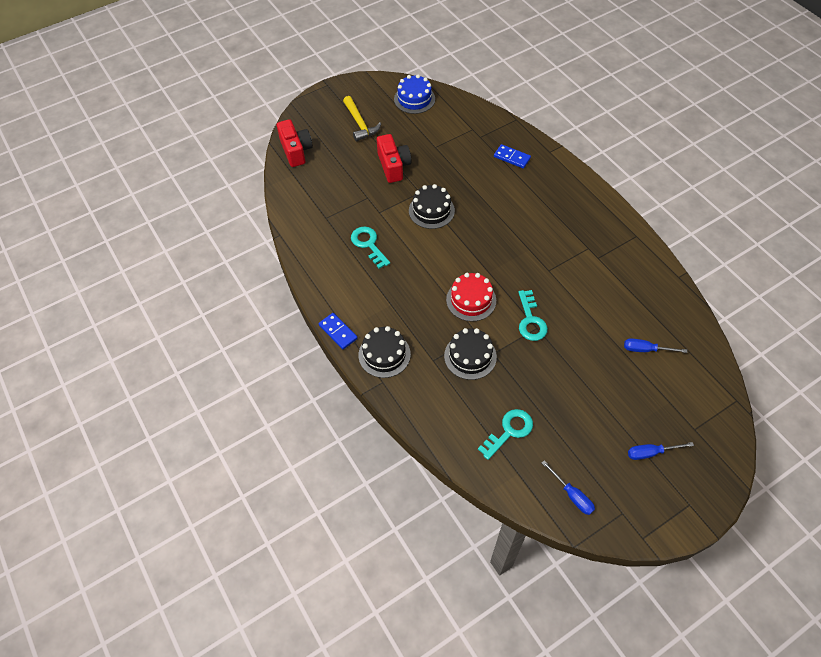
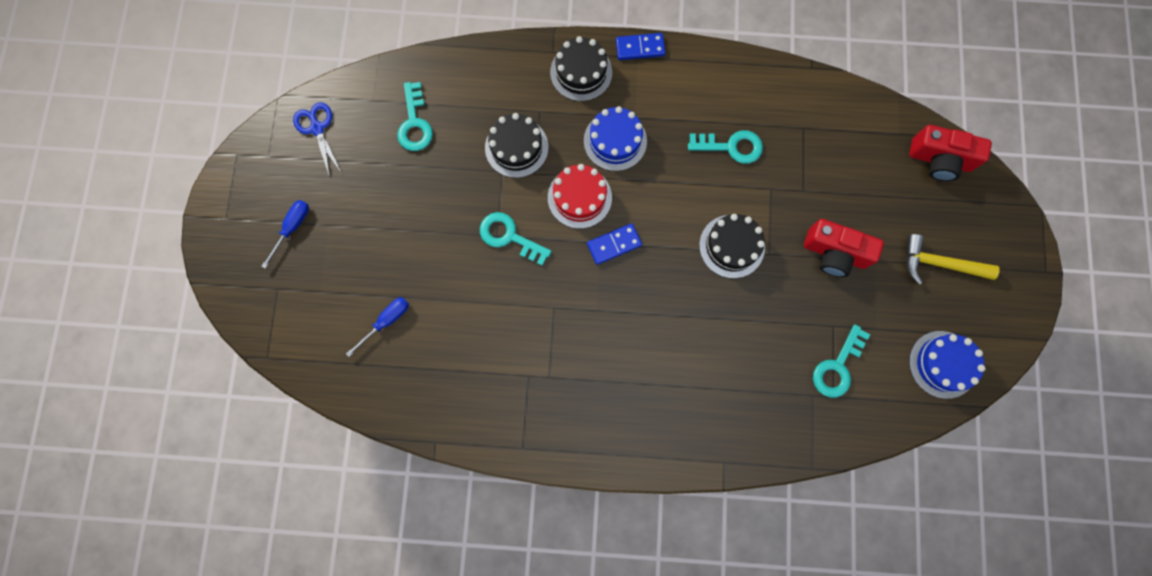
camera: 125 degrees right, 20 degrees up
(417, 305) = (615, 141): none -> blue cake
(456, 135) = (837, 367): none -> turquoise key
(512, 157) = (748, 406): blue domino -> blue domino (614, 244)
(572, 495) = (317, 128): blue screwdriver -> blue scissors

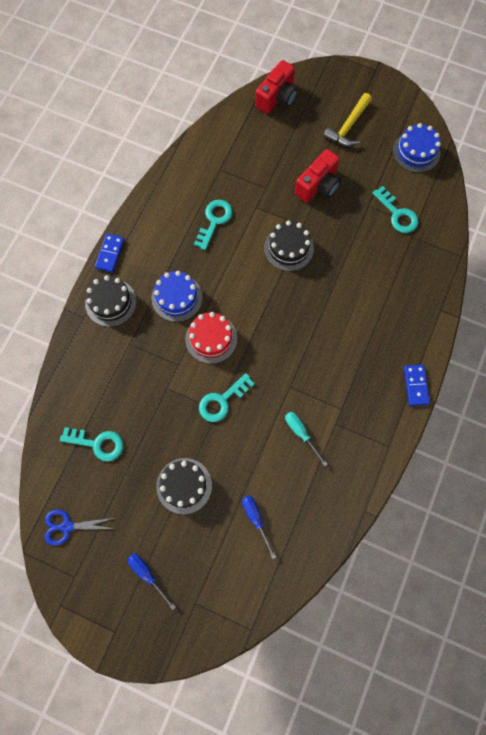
camera: 70 degrees left, 5 degrees down
(501, 339) = (301, 433): none -> turquoise screwdriver
(516, 147) = (152, 371): black cake -> black cake (184, 485)
(614, 244) = (257, 327): blue domino -> blue domino (416, 385)

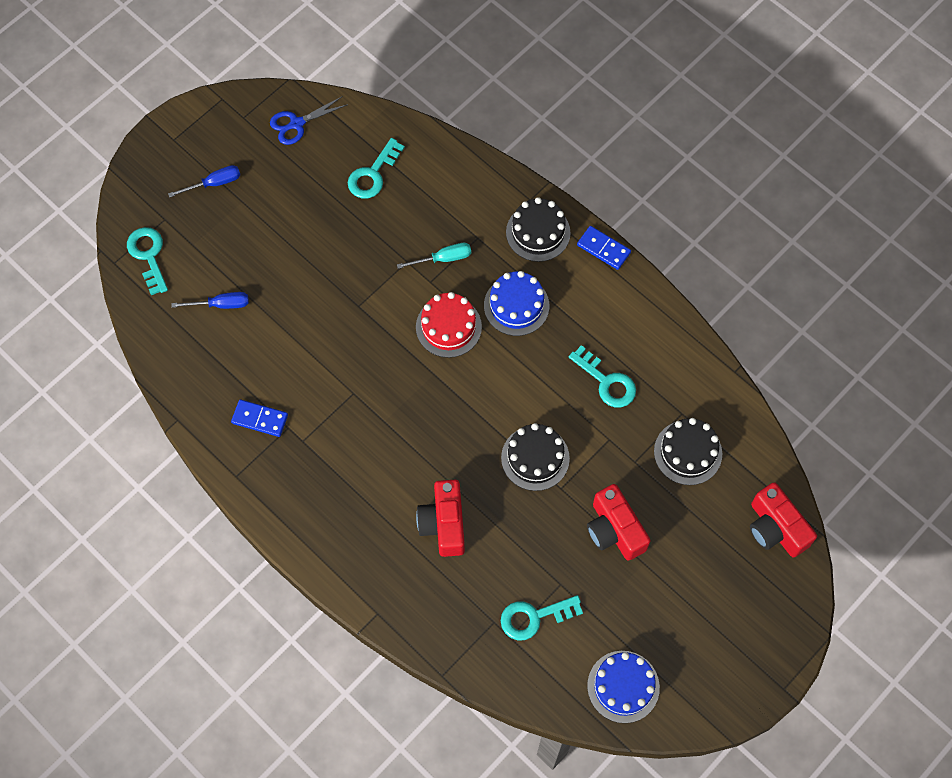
camera: 110 degrees right, 5 degrees down
(67, 526) = (297, 124): blue scissors -> blue scissors turned 135 degrees counterclockwise
(184, 485) = (289, 245): black cake -> black cake (688, 452)
(222, 401) = (367, 314): turquoise key -> turquoise key (148, 255)
(301, 433) = (293, 385): turquoise screwdriver -> turquoise screwdriver (443, 258)
(348, 127) = (695, 608): yellow hammer -> none
(360, 290) = (444, 524): none -> red camera
(416, 385) = (293, 538): blue domino -> blue domino (260, 419)

